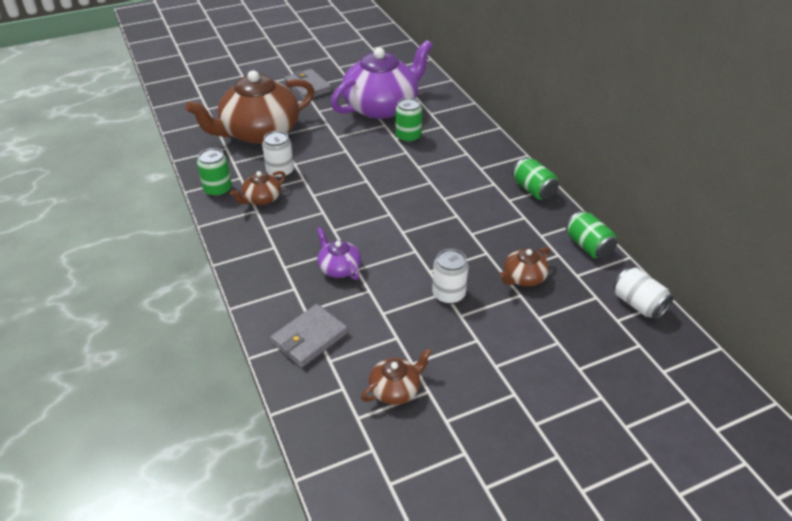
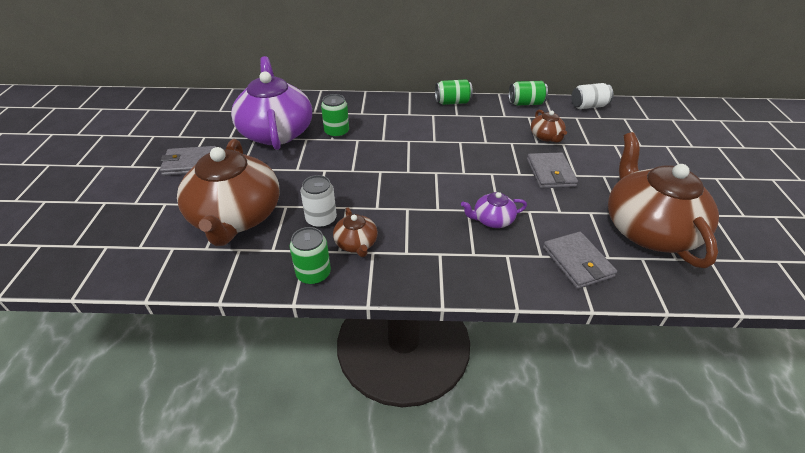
camera: 65 degrees left, 0 degrees up
(395, 389) = (648, 229): brown teapot -> brown teapot, size x2.27
(448, 294) = (550, 173): white can -> grey wallet

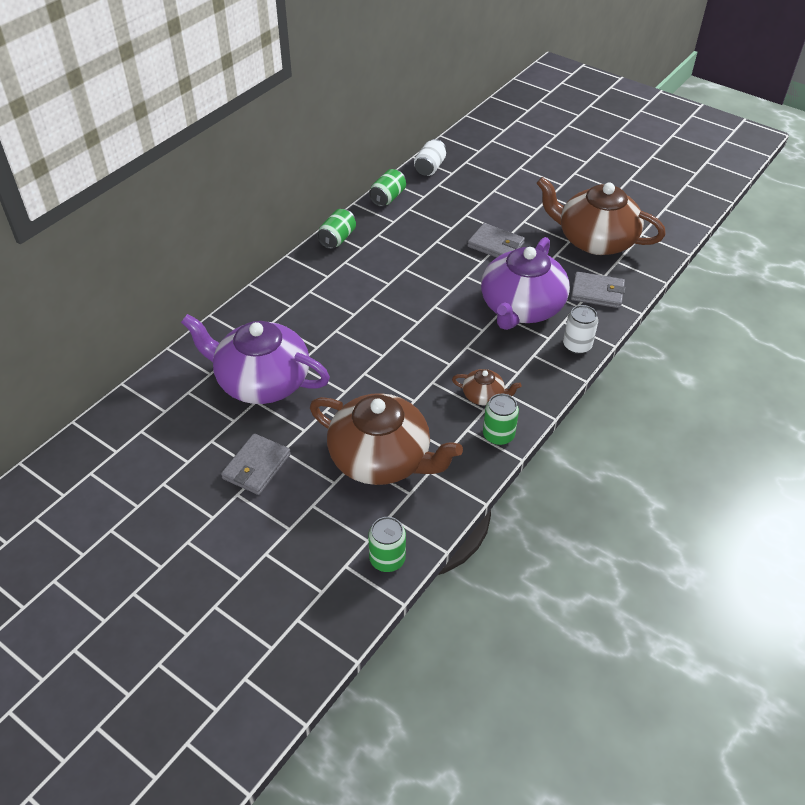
camera: 55 degrees left, 5 degrees up
(321, 219) = (435, 404): white can -> white can (577, 345)
(336, 132) = (308, 338): green can -> green can (387, 559)
(492, 220) = (521, 307): purple teapot -> purple teapot, size x2.27
(546, 136) = (447, 217): brown teapot -> none

